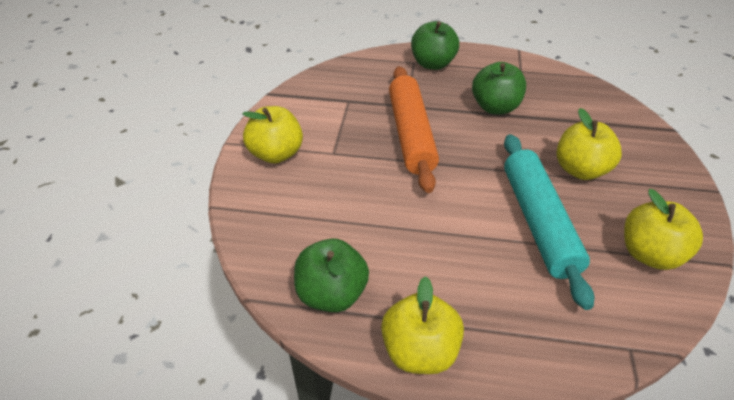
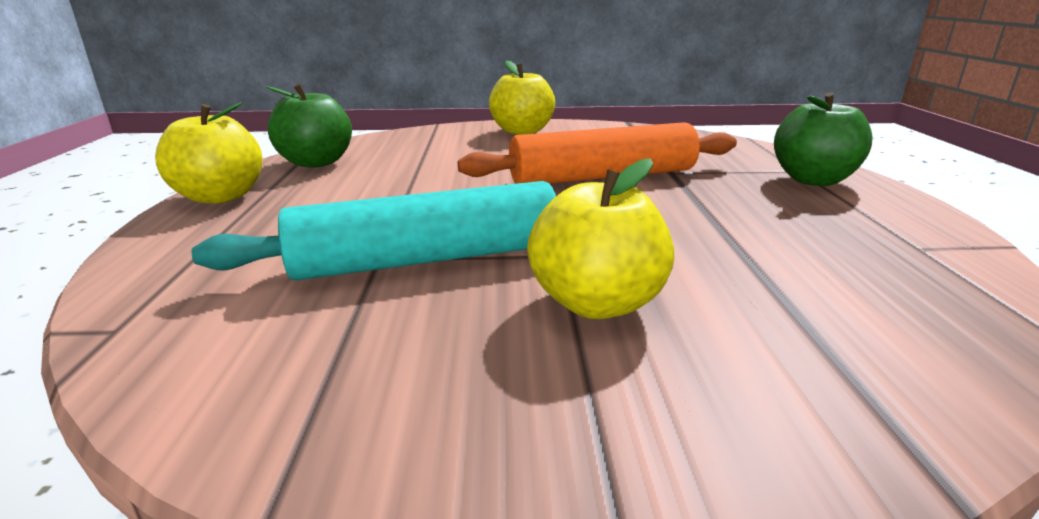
camera: 80 degrees right, 20 degrees down
(495, 107) = (739, 225): green apple -> none
(649, 254) = (331, 375): yellow apple -> none

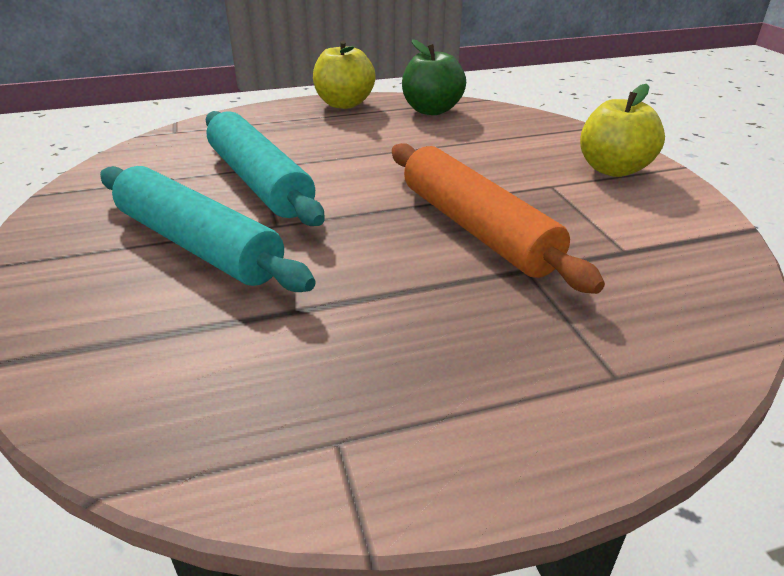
camera: 75 degrees right, 10 degrees up
(597, 303) = (198, 245): yellow apple -> turquoise rolling pin
(813, 180) = (569, 385): green apple -> none

